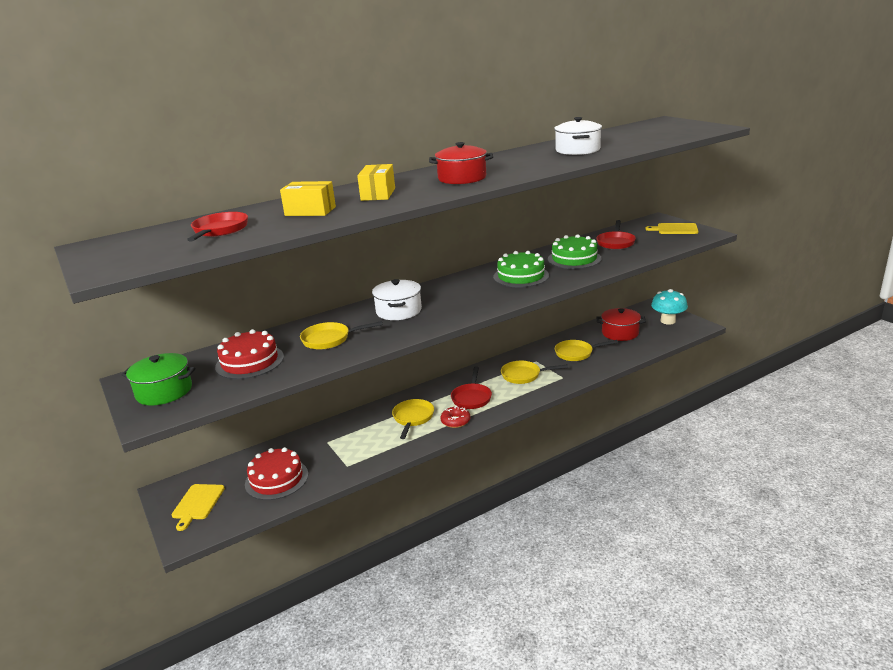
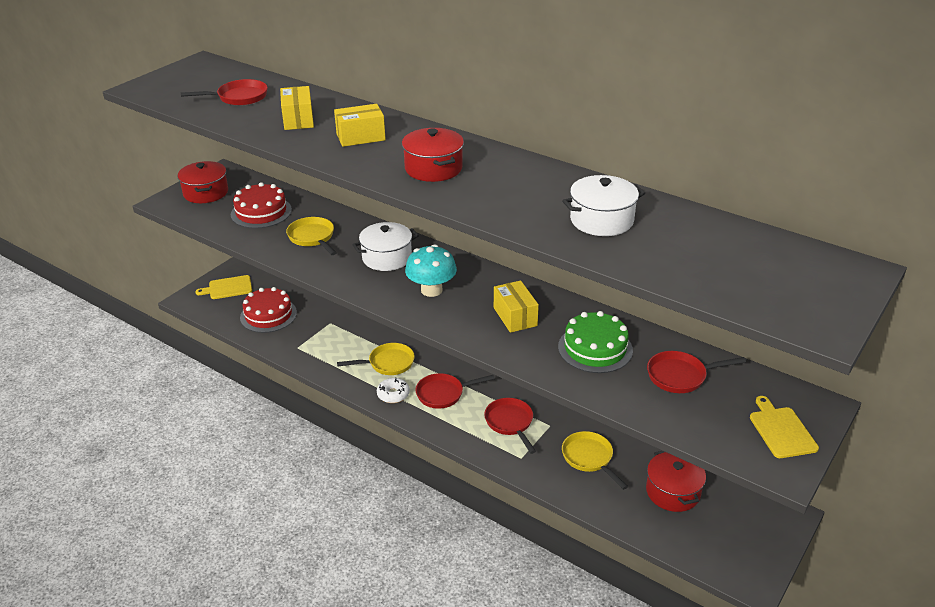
camera: 65 degrees right, 10 degrees up
(164, 391) = (206, 193): green pot -> red pot
(455, 421) = (393, 394): red donut -> white donut
(521, 276) = (515, 317): green cake -> yellow box
(523, 375) = (510, 423): yellow pan -> red pan
(668, 321) = (746, 540): turquoise mushroom -> turquoise mushroom (431, 290)

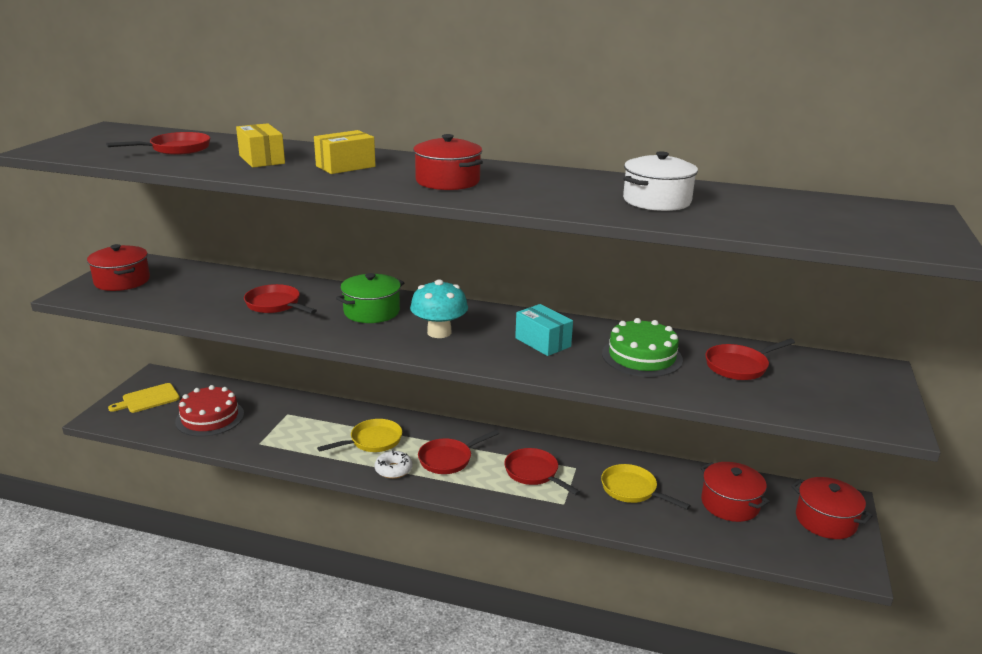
camera: 20 degrees left, 10 degrees down
(261, 212) = (200, 290): red cake -> none
(312, 237) = (275, 305): yellow pan -> red pan
(387, 258) = (372, 312): white pot -> green pot
(515, 317) = (543, 342): yellow box -> turquoise box
(756, 529) = (825, 520): none -> red pot
(781, 430) = (864, 394): yellow cutting board -> none

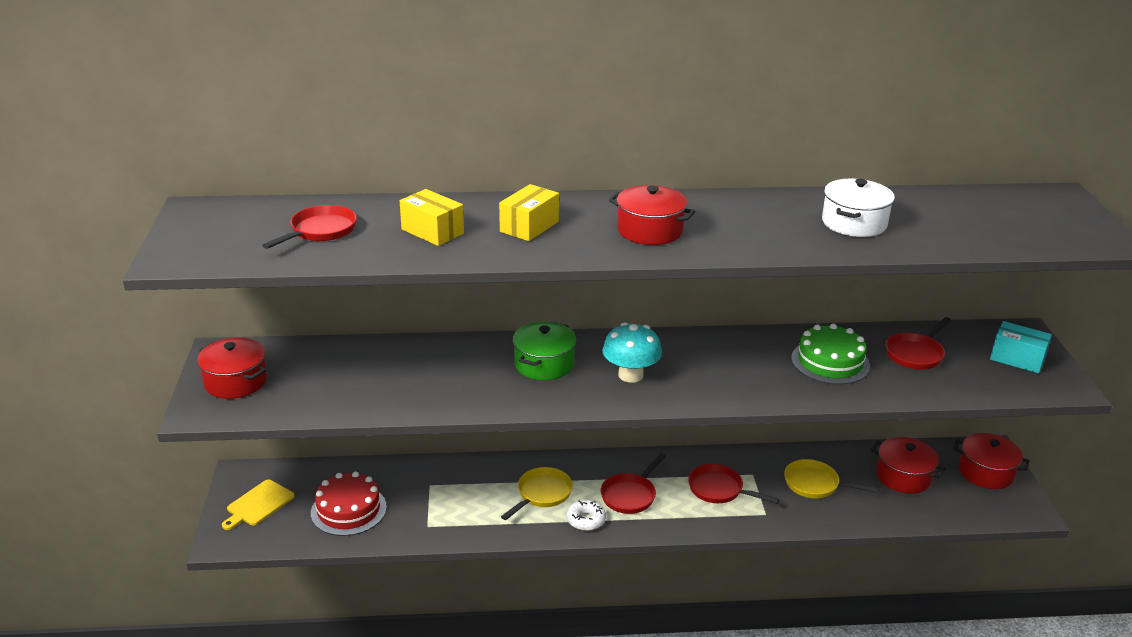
camera: 20 degrees left, 5 degrees up
(275, 305) = (438, 377): red pan -> none
(543, 342) = (734, 365): turquoise box -> turquoise box (1017, 359)

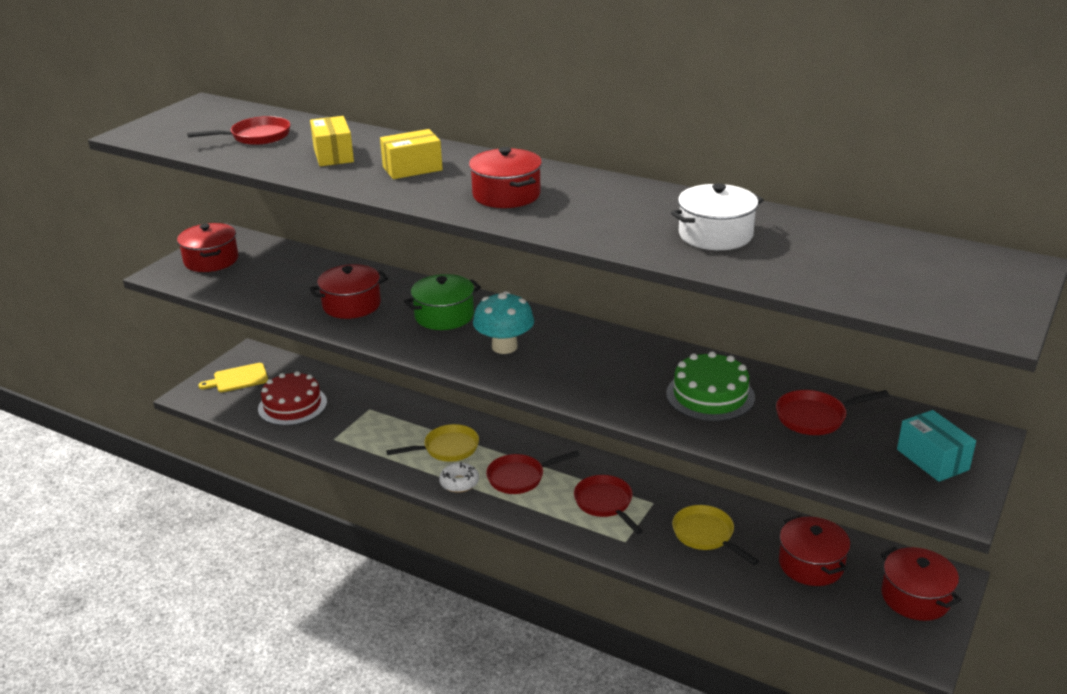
camera: 35 degrees right, 0 degrees up
(445, 381) = (351, 305): none -> red pot

